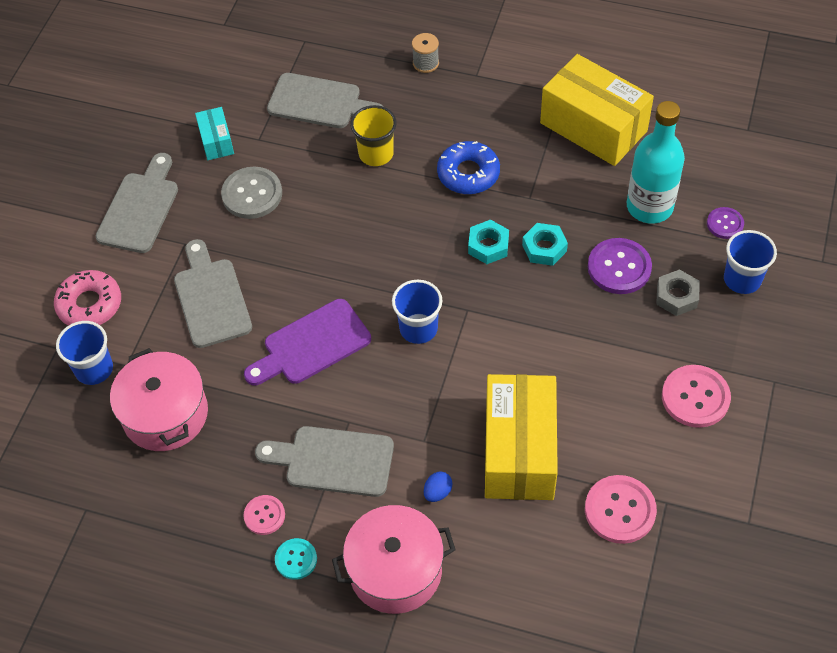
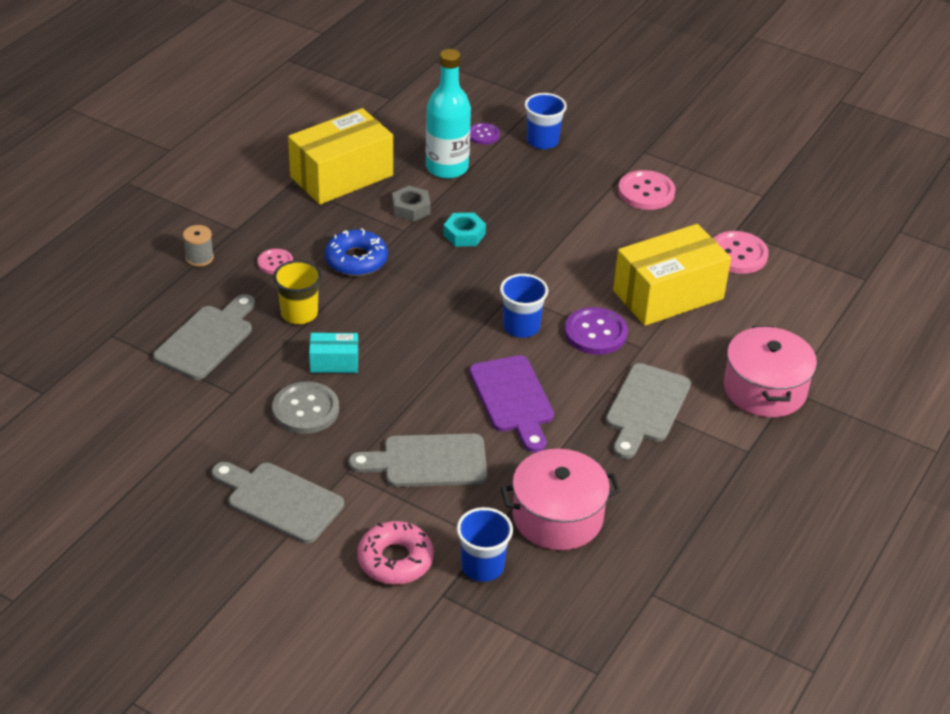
camera: 80 degrees left, 15 degrees down
(216, 141) = (216, 425): turquoise box -> turquoise box (334, 362)
(264, 515) = (691, 463): pink button -> pink button (275, 263)
(296, 559) = (741, 449): turquoise button -> none
(437, 492) = (695, 349): blue egg -> none
(488, 246) = (446, 266): turquoise nut -> none
(519, 451) = (668, 295): yellow box -> yellow box turned 45 degrees counterclockwise
(619, 267) = (503, 199): purple button -> purple button (595, 333)
(676, 296) = (546, 177): grey nut -> grey nut (411, 208)

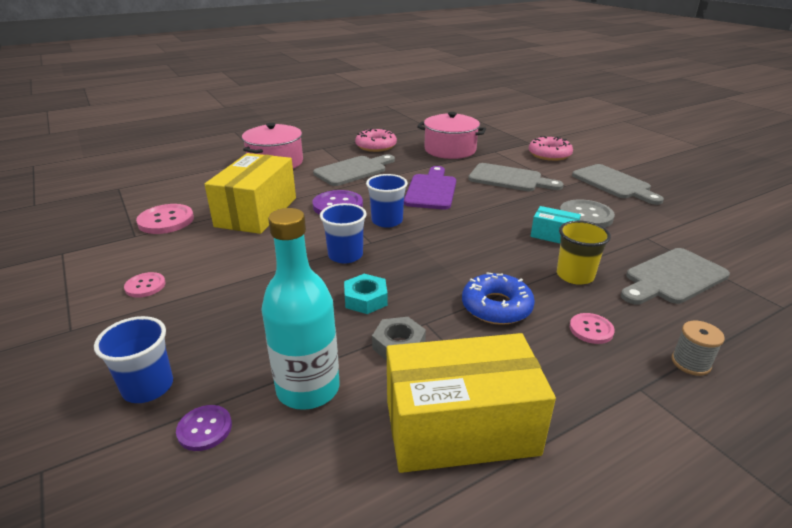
camera: 150 degrees left, 10 degrees down
(482, 566) = (503, 145): blue cup -> blue cup (345, 255)
(646, 192) = (145, 286): pink button -> pink button, size x0.59
(668, 295) = (256, 212): yellow box -> yellow box turned 75 degrees counterclockwise
(677, 486) = (376, 146): none -> pink donut

